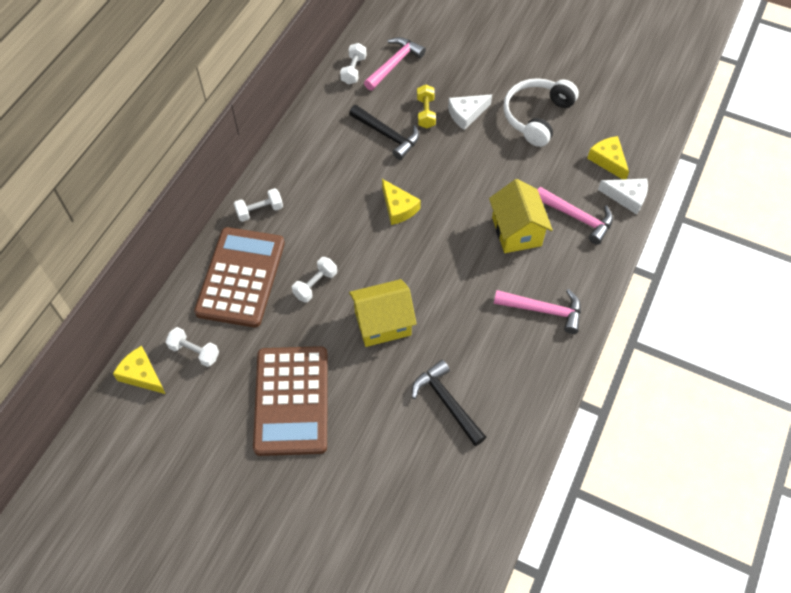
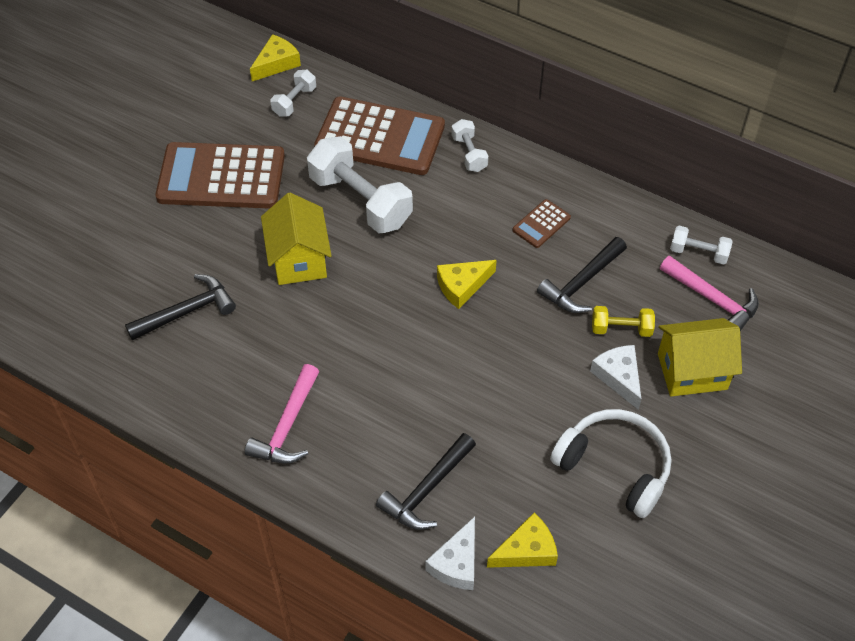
camera: 95 degrees right, 5 degrees down
(315, 285) = (360, 201): white dumbbell -> white dumbbell, size x2.00
(333, 160) = (541, 224): none -> brown calculator
(516, 231) = (412, 412): yellow house -> yellow house (692, 371)
(577, 217) = (427, 489): pink hammer -> black hammer

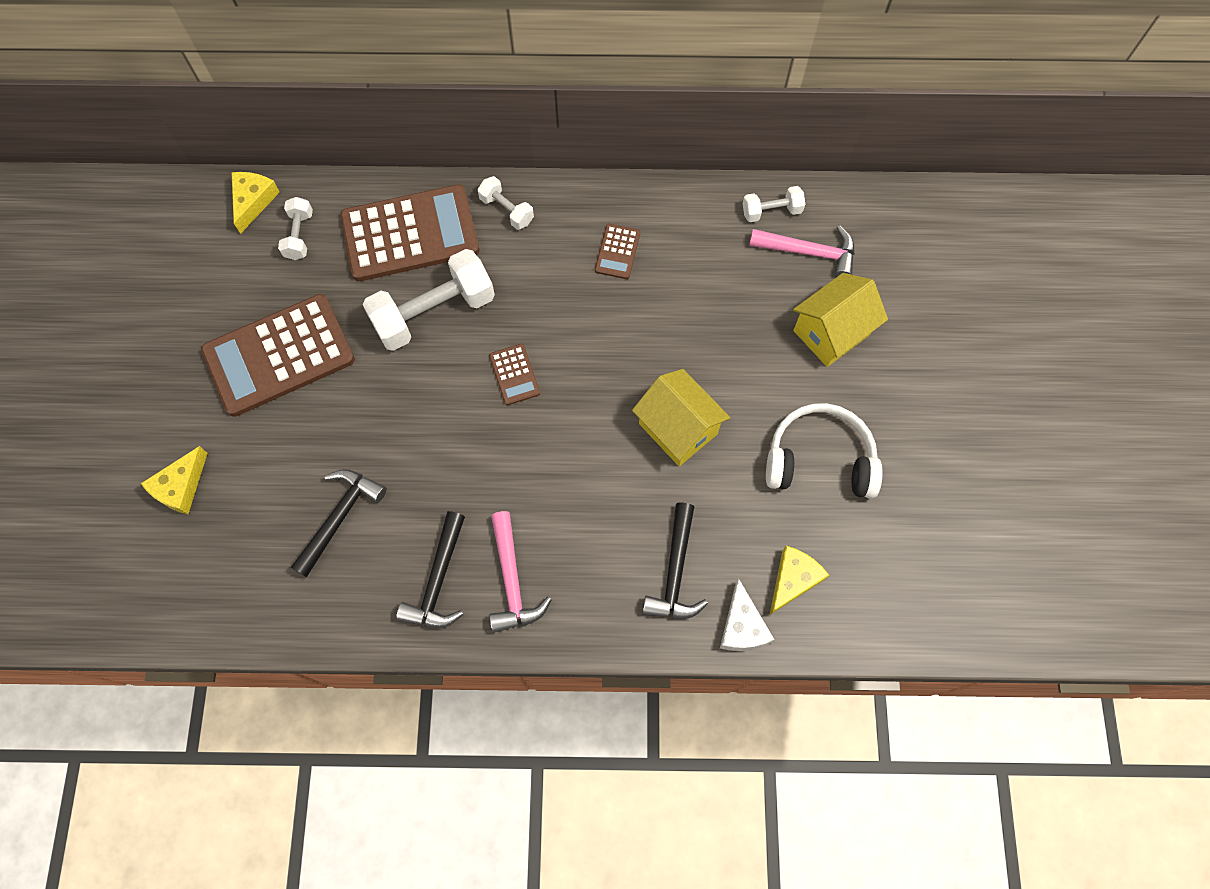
camera: 30 degrees left, 15 degrees up
(299, 259) = (414, 405): yellow house -> yellow house (678, 428)
(360, 201) = (434, 312): white dumbbell -> white dumbbell turned 45 degrees counterclockwise
(394, 275) = (514, 374): none -> brown calculator
(462, 286) = (584, 353): yellow cheese -> yellow cheese (180, 487)
(581, 282) = (688, 294): black hammer -> black hammer (438, 580)
(619, 377) = (774, 371): white cheese -> none
(621, 329) = (749, 322): yellow dumbbell -> none

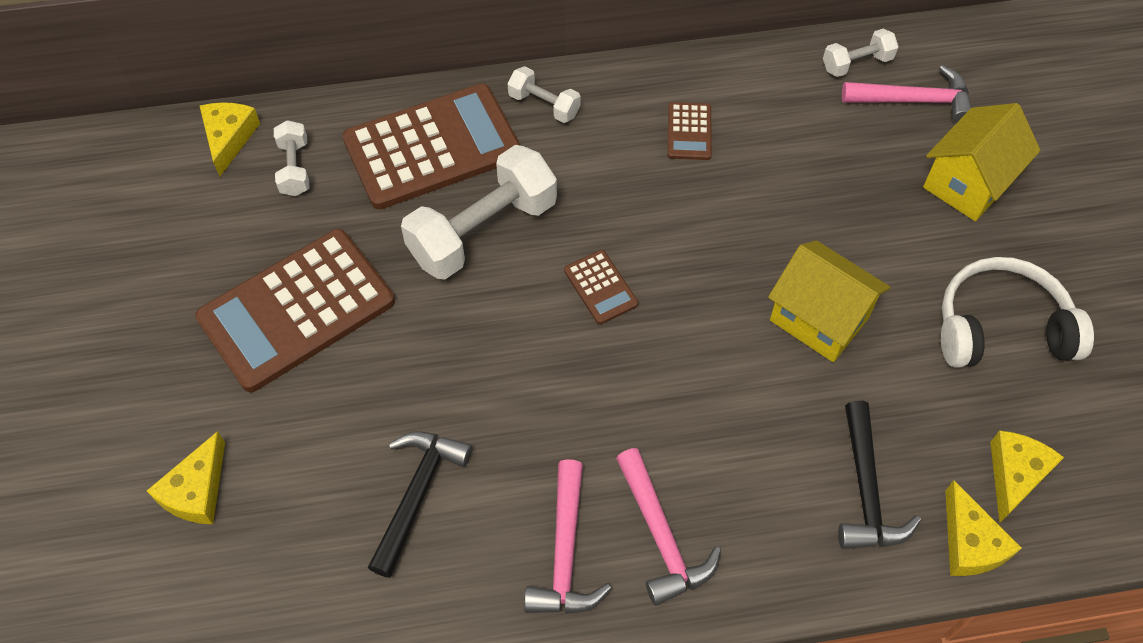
camera: 10 degrees left, 10 degrees down
(438, 580) = (565, 552): black hammer -> pink hammer
(742, 626) = (970, 543): white cheese -> yellow cheese

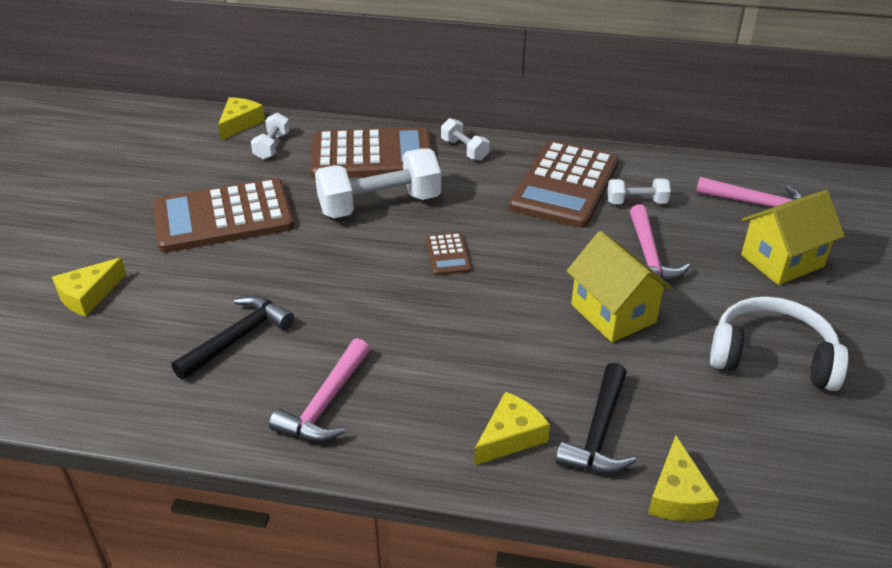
camera: 20 degrees right, 20 degrees down
(661, 536) = (408, 414): pink hammer -> pink hammer (648, 256)
(689, 132) = (565, 185): brown calculator -> brown calculator, size x2.29
(857, 63) = (718, 175): white dumbbell -> white dumbbell (636, 202)
(1015, 475) = (742, 459): yellow cheese -> yellow cheese (510, 437)

